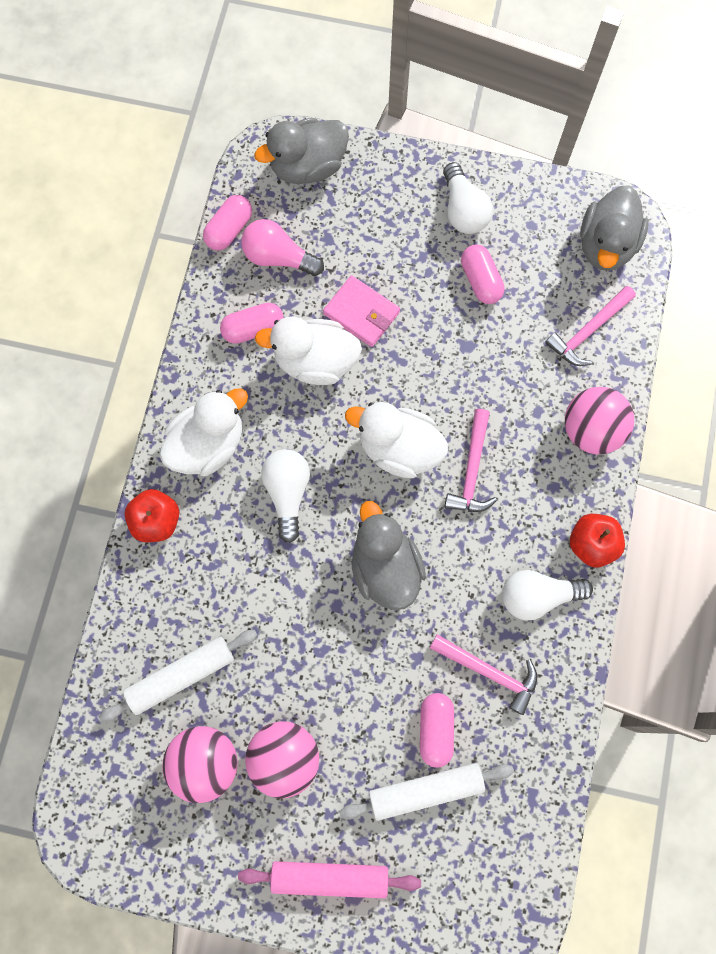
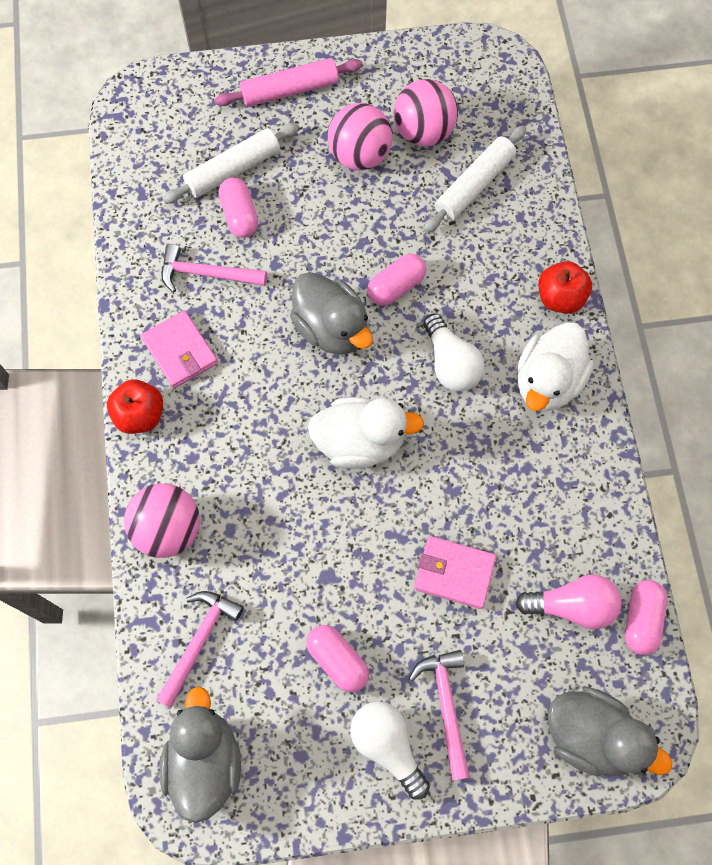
camera: 160 degrees right, 5 degrees down
(253, 329) = (560, 514): pink capsule -> pink capsule (396, 287)
(308, 167) = (591, 736): grey duck -> grey duck turned 75 degrees clockwise
(315, 361) = (480, 502): white duck -> none
(472, 470) = (279, 446): pink hammer -> pink hammer (446, 706)
(537, 596) = (180, 351): white light bulb -> pink wallet

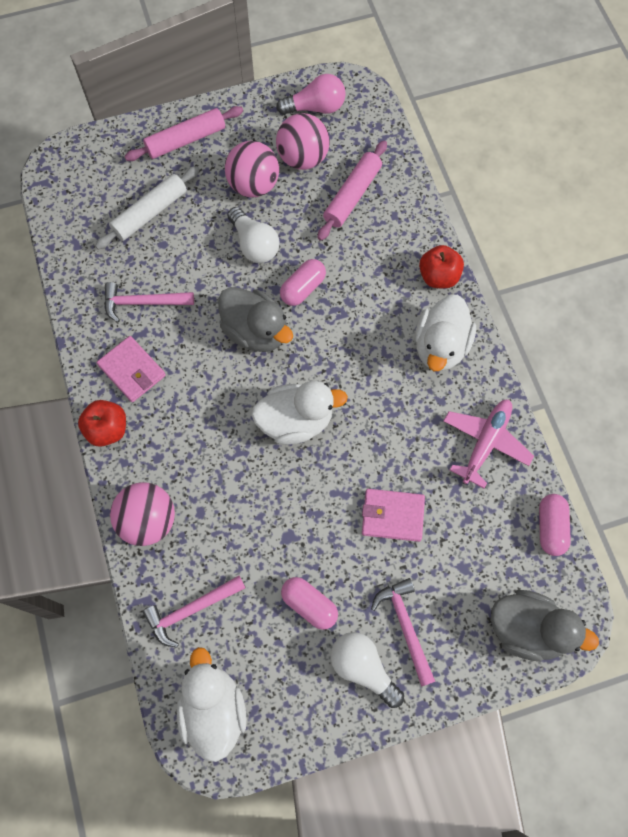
camera: 10 degrees left, 0 degrees up
(199, 642) = (191, 610): pink hammer -> pink hammer turned 135 degrees counterclockwise
(205, 761) = (213, 709): grey duck -> white duck
(240, 215) = (162, 250): pink capsule -> none
(450, 363) = (359, 344): white light bulb -> white light bulb (254, 244)
(474, 185) = (352, 195): white rolling pin -> pink rolling pin
(571, 606) = (492, 526): pink light bulb -> pink light bulb (315, 107)
(580, 505) = (485, 442): none -> pink plane

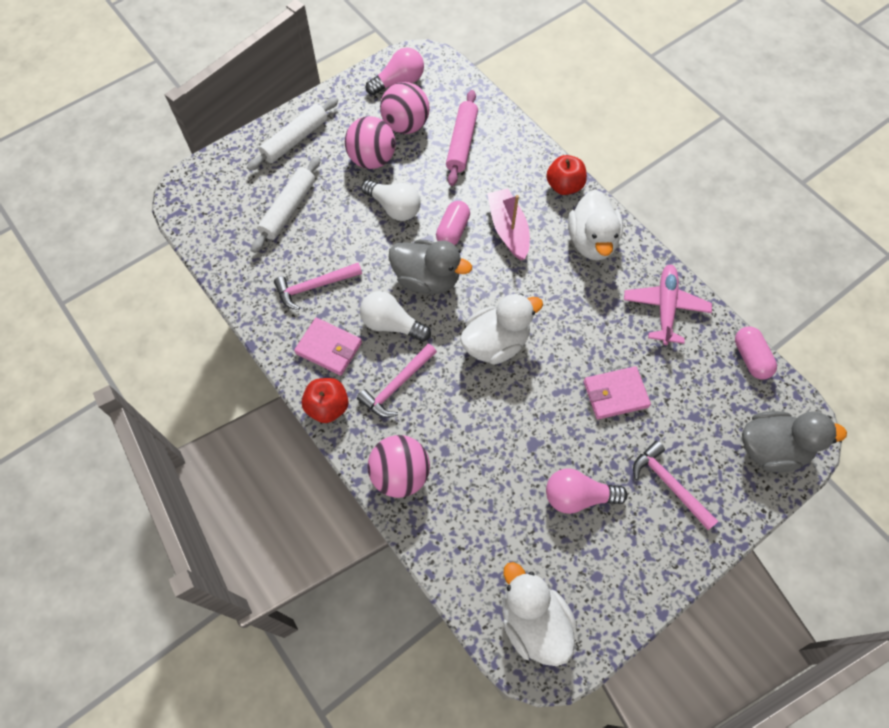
camera: 20 degrees left, 5 degrees down
(186, 140) = (295, 140): pink rolling pin -> white rolling pin
(191, 610) = (474, 540): pink hammer -> pink hammer (397, 385)
(309, 605) = (578, 496): pink capsule -> pink light bulb
(360, 305) = (508, 229): none -> pink boat
(363, 668) = (649, 533): white light bulb -> white light bulb (391, 324)

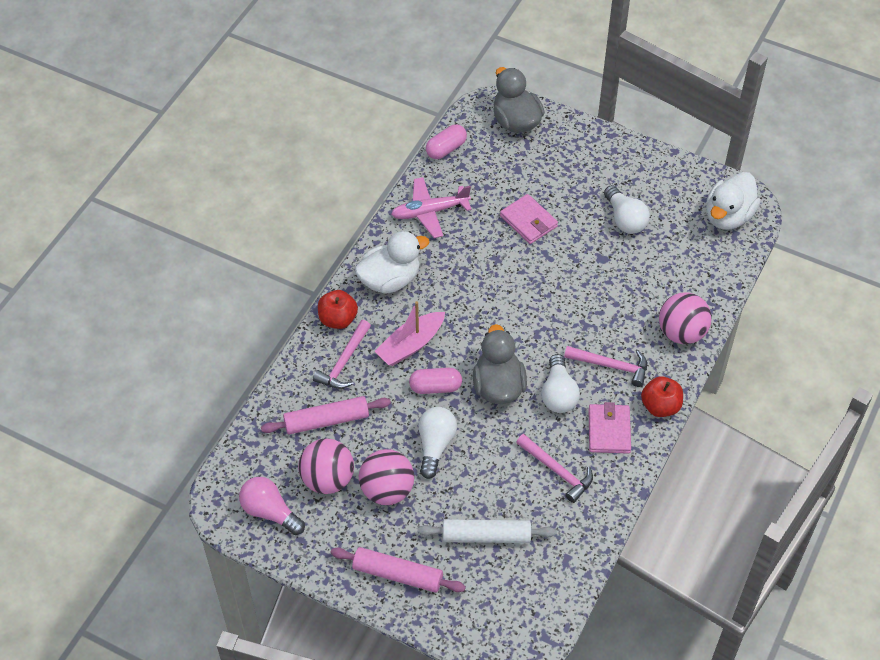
camera: 115 degrees left, 10 degrees down
(295, 140) = (397, 574): white rolling pin -> pink rolling pin
(496, 343) = (531, 313): white duck -> none
(578, 496) = (625, 219): pink light bulb -> white light bulb
(669, 484) = (581, 170): pink hammer -> pink hammer (344, 362)

